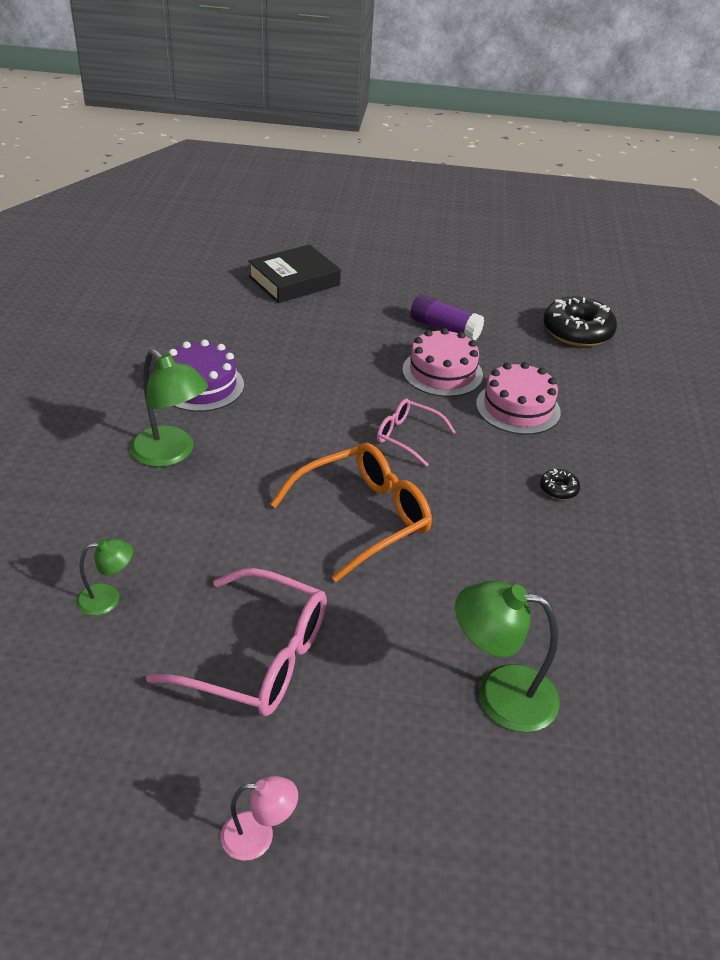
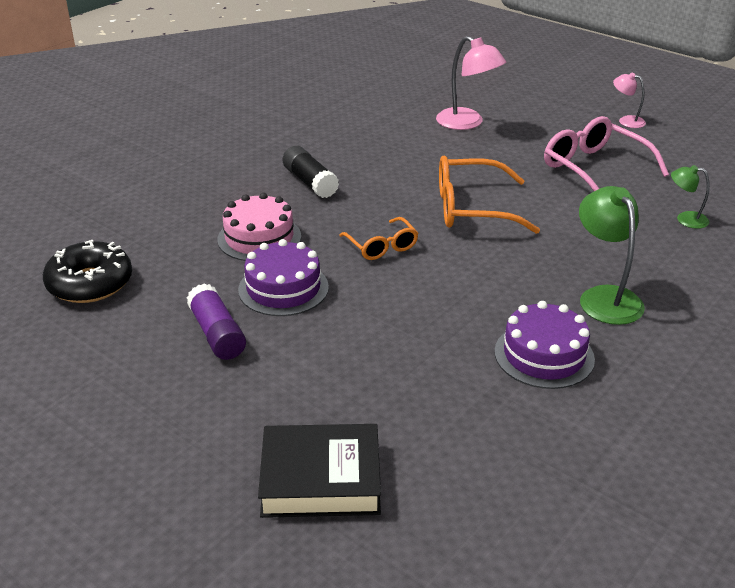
camera: 145 degrees left, 5 degrees down
(407, 437) = (382, 246): pink glasses -> orange glasses
(442, 372) = (283, 288): pink cake -> purple cake
(500, 694) = (467, 123): green lamp -> pink lamp
(558, 489) = (310, 182): black donut -> black glue stick

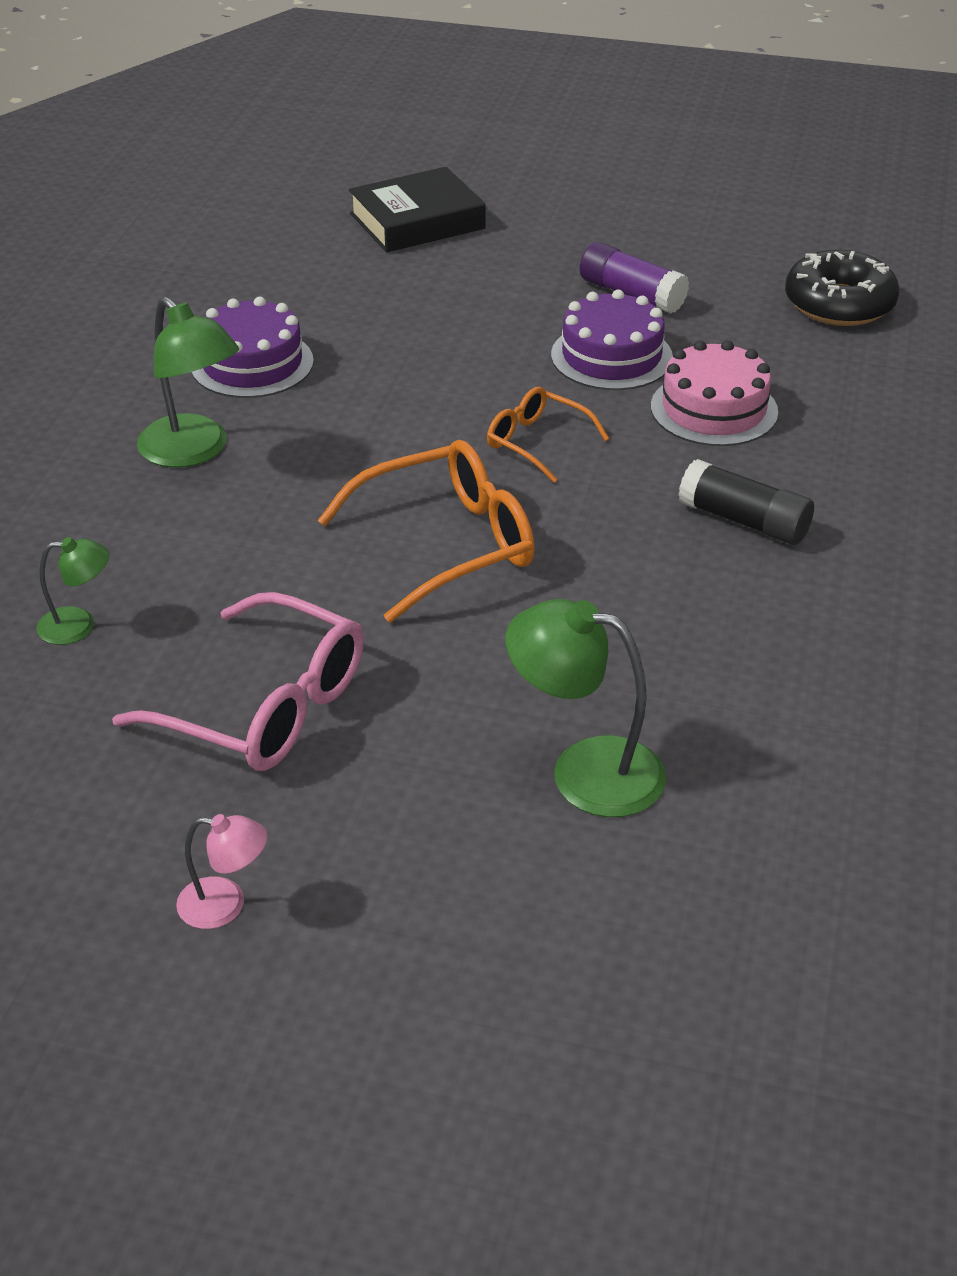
camera: 155 degrees right, 5 degrees up
(467, 123) = (585, 771): pink lamp -> green lamp

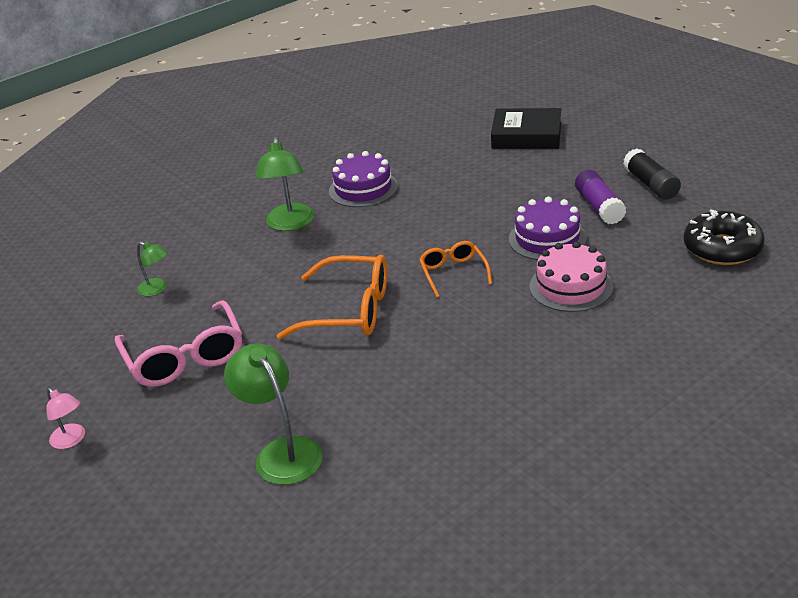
camera: 40 degrees right, 5 degrees down
(744, 521) = (514, 355): black glue stick -> black glue stick (650, 184)

